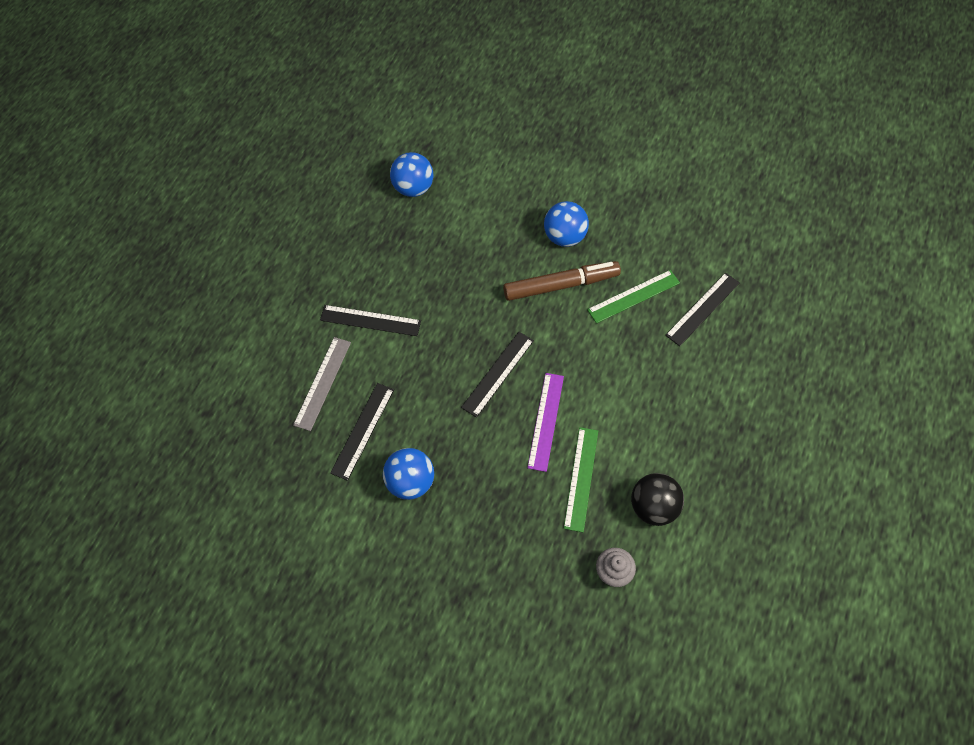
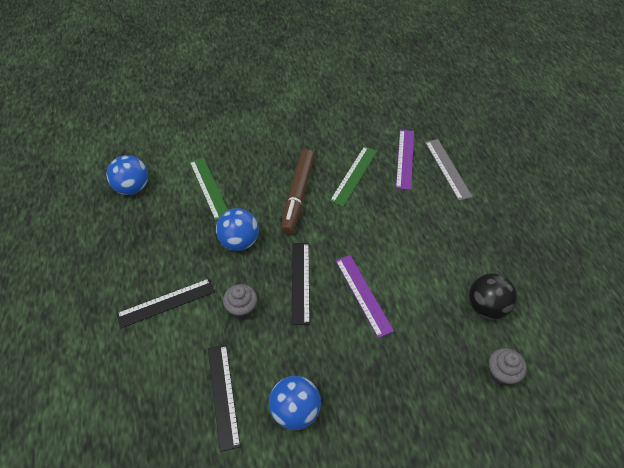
camera: 35 degrees left, 10 degrees down
(323, 383) = (159, 378): grey ruler -> grey ruler (447, 169)
(429, 366) = (242, 309): none -> grey cupcake
(561, 285) = (298, 195): brown marker -> brown marker turned 150 degrees clockwise
(564, 236) = (275, 163): blue ball -> blue ball (239, 241)
(581, 478) = (422, 319): green ruler -> green ruler (209, 188)
(703, 309) = (405, 159): black ruler -> purple ruler

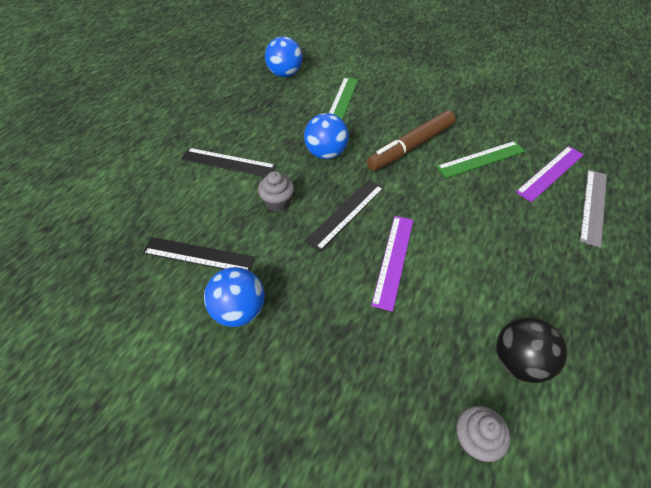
camera: 40 degrees right, 0 degrees up
(223, 395) = (199, 255): black ruler -> black ruler turned 75 degrees clockwise

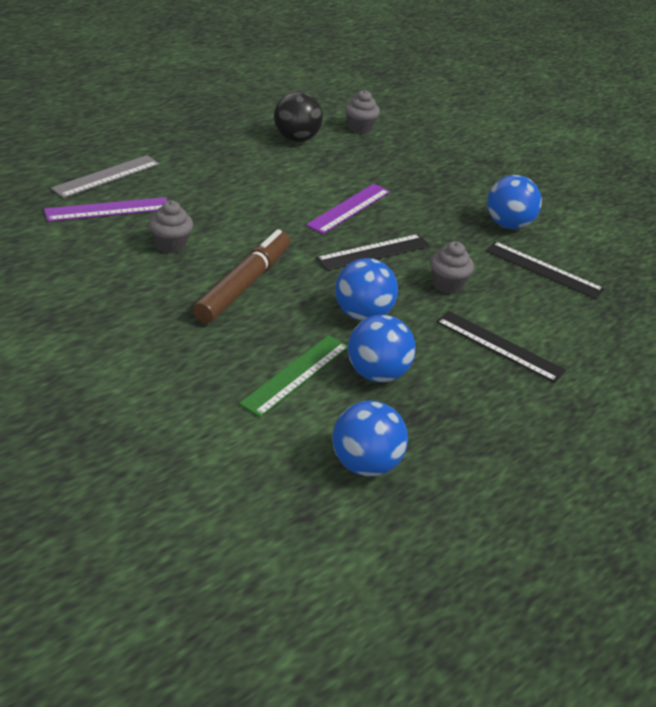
camera: 165 degrees left, 15 degrees down
(299, 117) = (376, 374): none -> blue ball
(411, 146) = (243, 285): brown marker -> brown marker turned 45 degrees counterclockwise
(481, 159) = (170, 245): green ruler -> grey cupcake

